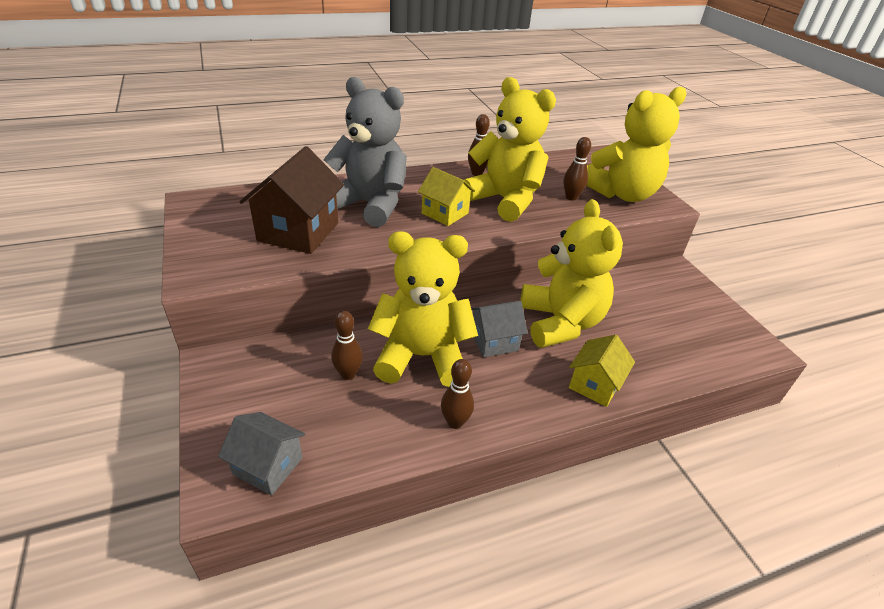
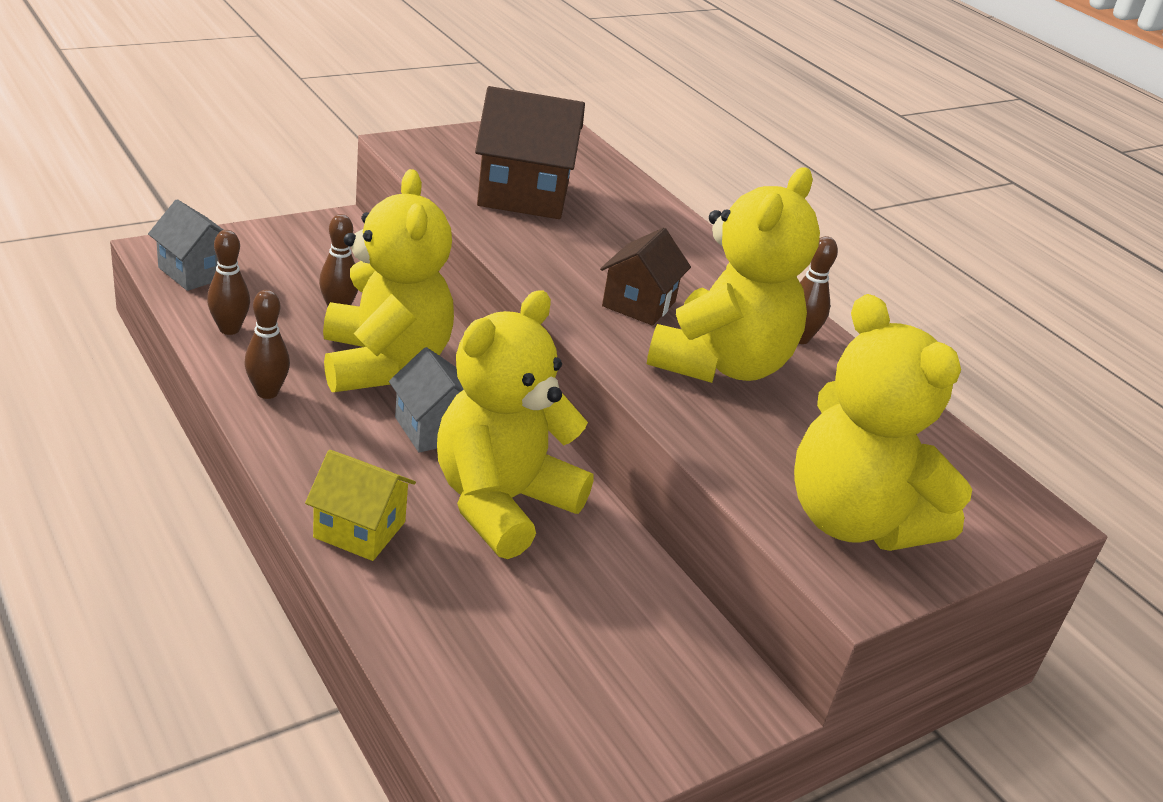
camera: 75 degrees right, 5 degrees down
(268, 466) = (195, 272): grey house -> grey house turned 60 degrees counterclockwise
(370, 205) = (623, 241): grey teddy bear -> none
(445, 213) = (638, 304): yellow house -> brown house
(560, 322) = (502, 503): yellow teddy bear -> yellow teddy bear turned 150 degrees clockwise
(571, 197) = (787, 445): brown bowling pin -> brown bowling pin (229, 329)

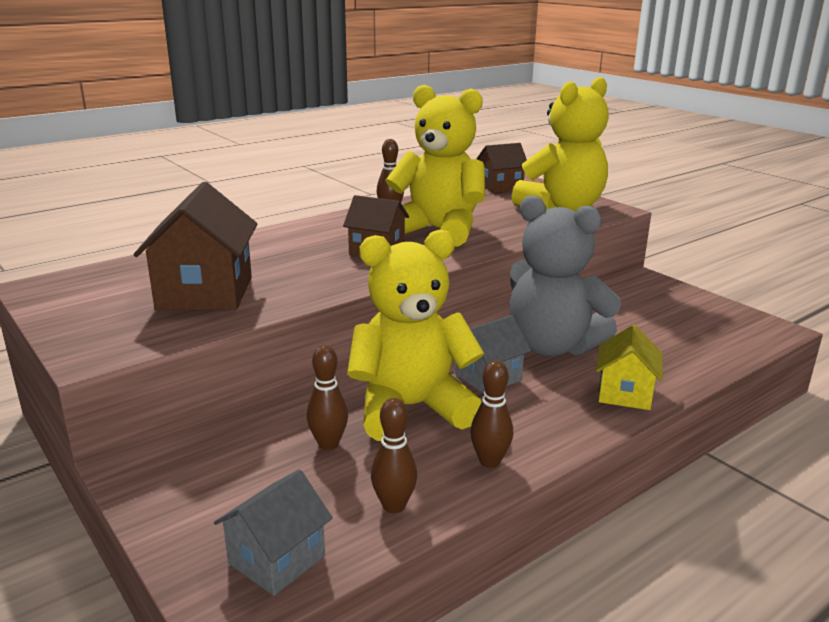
camera: 90 degrees left, 10 degrees down
(502, 503) = (552, 346): yellow teddy bear -> grey teddy bear
(975, 479) = (500, 187): none -> brown house

